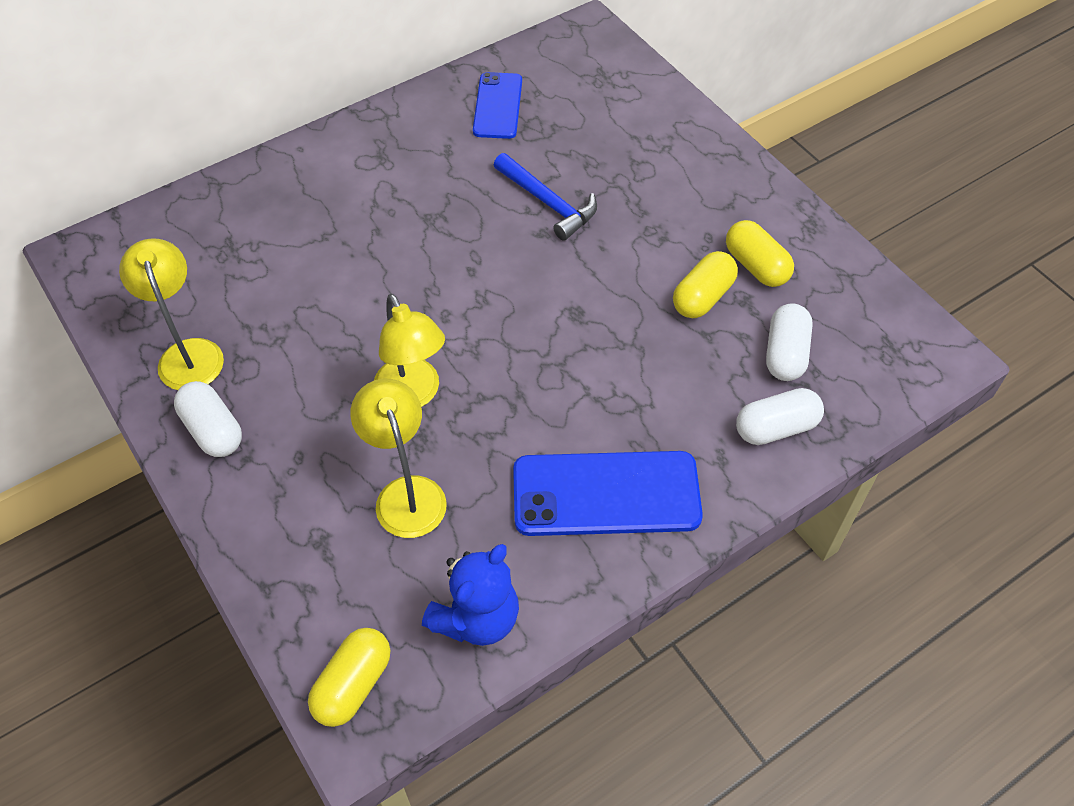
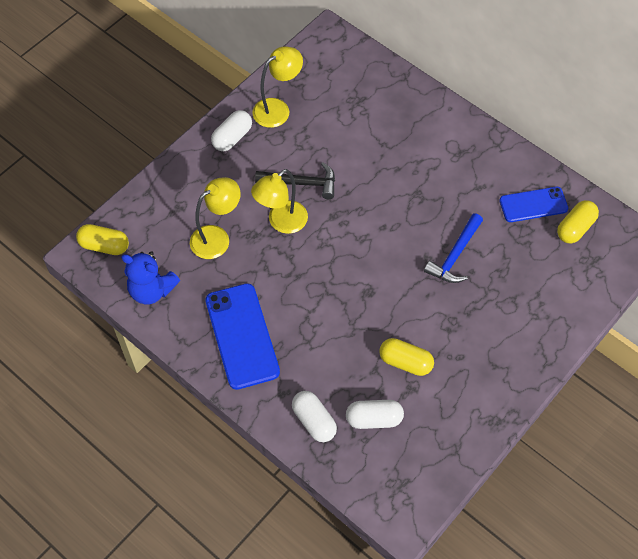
camera: 75 degrees right, 5 degrees up
(350, 352) = (302, 183): none -> black hammer
(756, 266) = (444, 390): yellow capsule -> yellow capsule (575, 228)

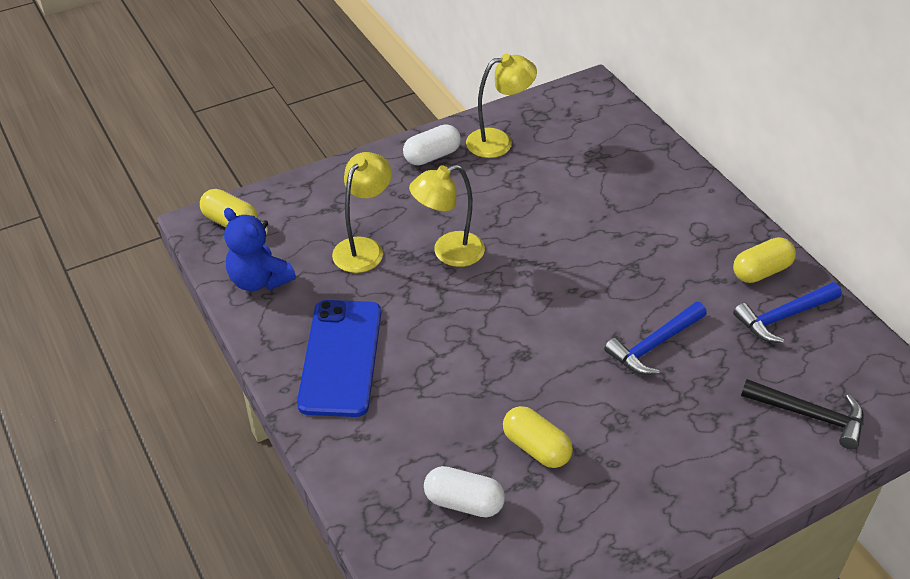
camera: 20 degrees right, 15 degrees down
(217, 237) = (364, 248): yellow lamp -> yellow lamp turned 45 degrees counterclockwise
(302, 183) = (492, 220): black hammer -> black hammer (810, 415)
(314, 421) = (383, 480): white capsule -> none
(533, 205) = (783, 317): blue phone -> blue hammer
(575, 228) = (833, 358): yellow capsule -> yellow capsule (761, 271)

